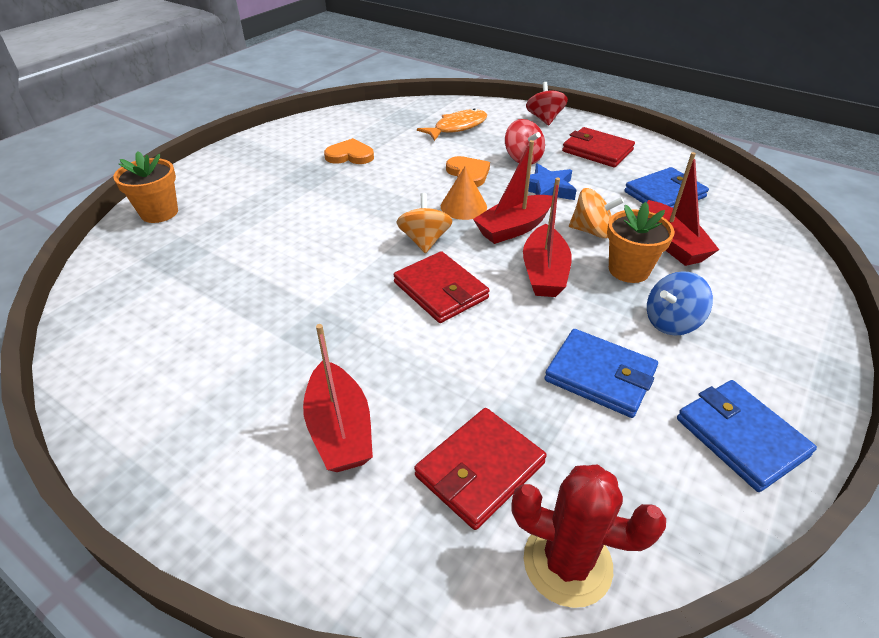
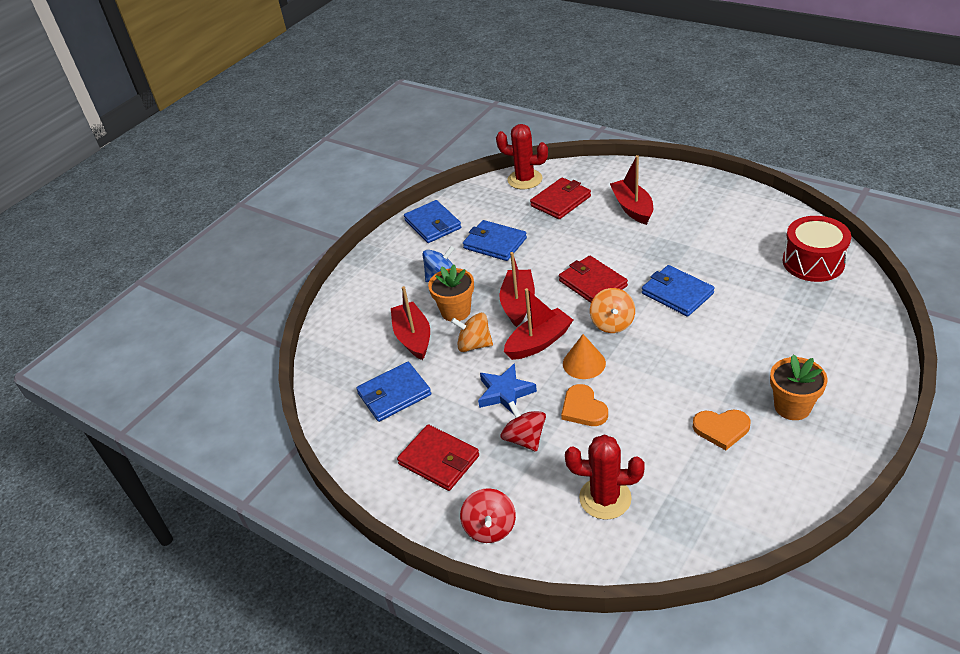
camera: 175 degrees left, 0 degrees up
(130, 292) = (813, 262): none -> red drum
(159, 213) = (862, 332): orange flower pot -> orange flower pot (792, 407)
(332, 267) = (677, 293): none -> blue wallet
(457, 127) = (605, 498): orange fish -> red cactus

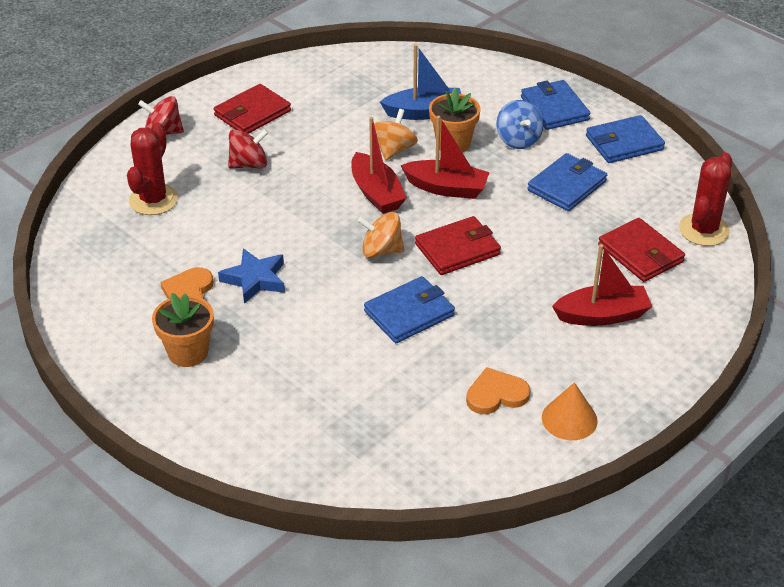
camera: 95 degrees right, 0 degrees up
(394, 394) = (348, 95): blue wallet -> blue wallet (554, 108)
(413, 337) = (424, 112): red boat -> blue boat
(505, 392) = (315, 161): blue star -> blue star (255, 279)
(583, 408) = (266, 207): orange heart -> orange heart (496, 394)
(584, 363) = (329, 218): orange cone -> orange cone (569, 419)
(813, 262) = (416, 456): red drum -> none

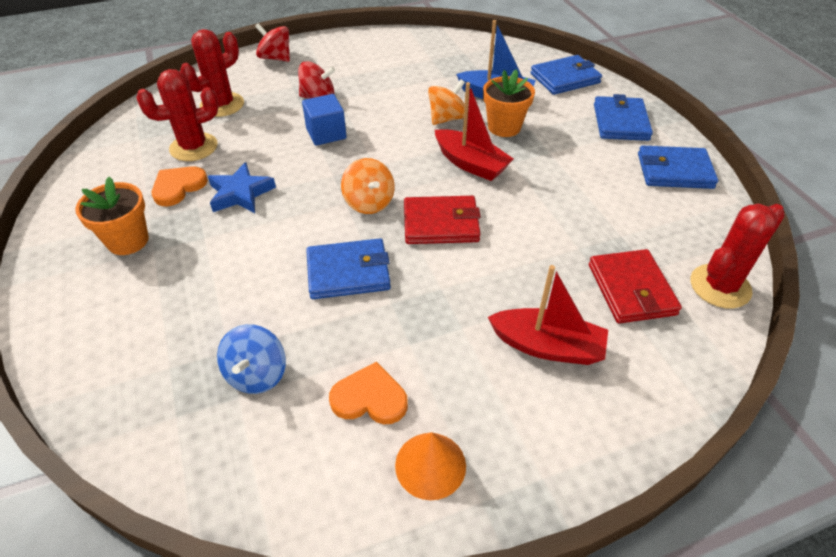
camera: 25 degrees right, 5 degrees up
(166, 251) = (193, 147): none -> red cactus
(252, 113) = (354, 61): red wallet -> none
(288, 199) = (326, 133): none -> blue cube
(376, 193) = (404, 150): red boat -> none
(381, 251) = (369, 202): orange spinning top -> orange spinning top turned 150 degrees counterclockwise
(518, 140) = (568, 140): blue spinning top -> blue spinning top (257, 374)
(567, 186) = (590, 195): blue wallet -> blue wallet (565, 78)

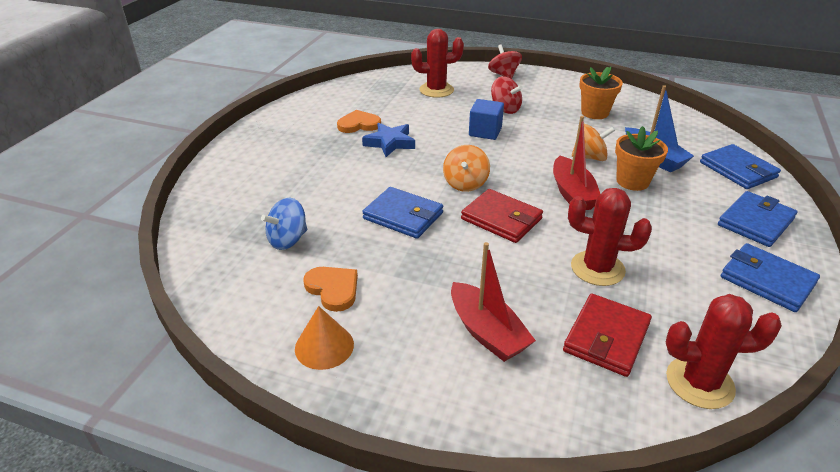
camera: 40 degrees right, 10 degrees down
(128, 241) = (301, 140): orange flower pot -> orange flower pot (594, 113)
(193, 147) = (392, 107): red cactus -> red cactus (597, 268)
(565, 78) = (737, 170): blue wallet -> blue wallet turned 45 degrees clockwise

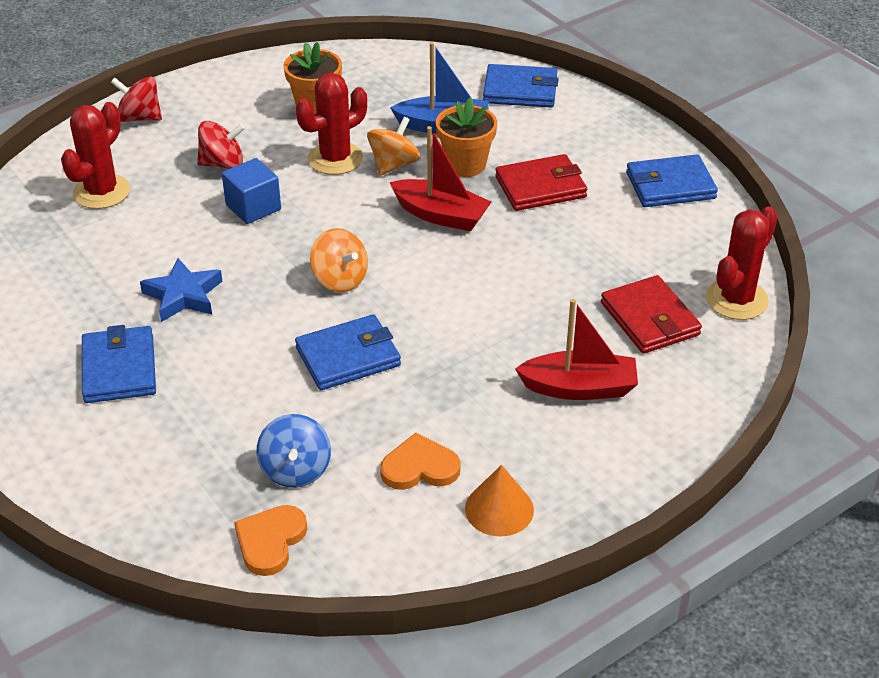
camera: 55 degrees left, 5 degrees up
(359, 124) = (103, 301): orange heart -> orange heart (270, 541)
(501, 219) = (430, 288): red wallet -> red wallet (540, 187)
(597, 268) = (564, 270): red cactus -> red cactus (335, 159)
(755, 222) = (599, 137): blue wallet -> blue wallet (119, 369)

